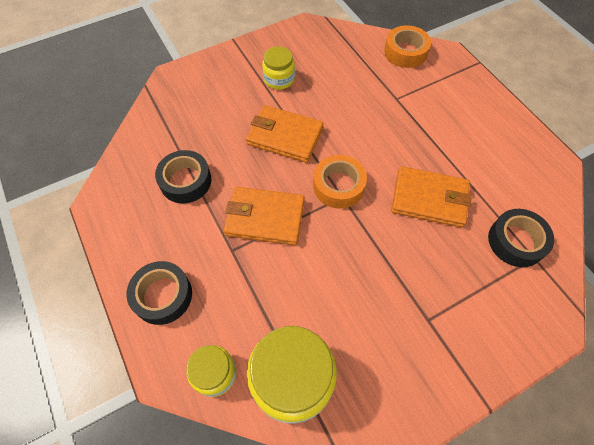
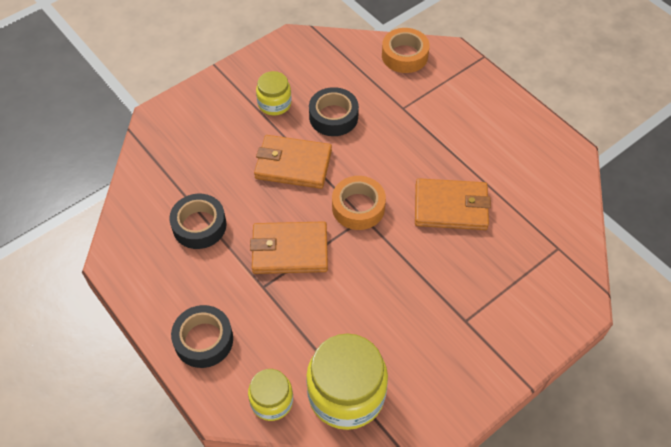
camera: 10 degrees left, 5 degrees down
(516, 241) = (539, 235): black tape -> black tape (333, 117)

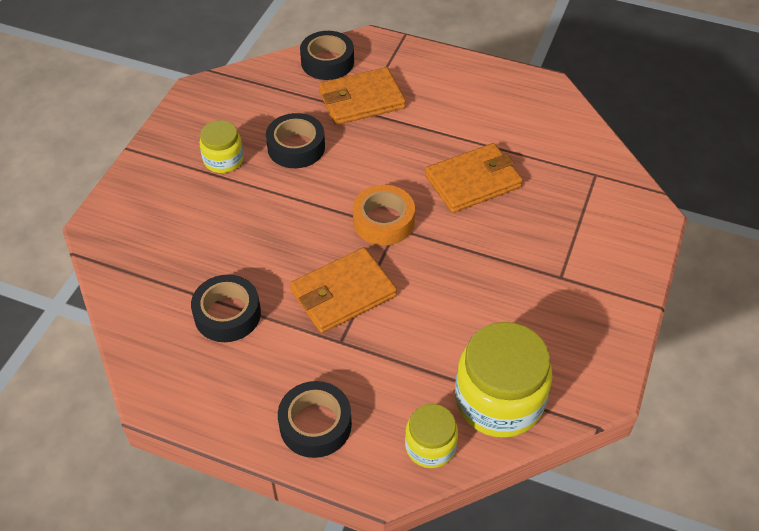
camera: 30 degrees left, 5 degrees down
(293, 164) = (286, 210): orange wallet -> orange wallet (361, 100)
(404, 55) = (327, 62): orange tape -> black tape

